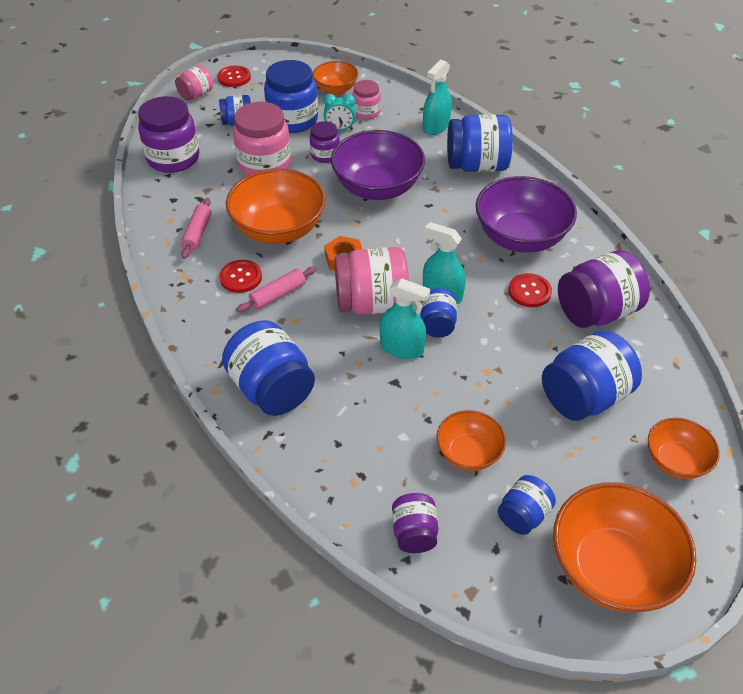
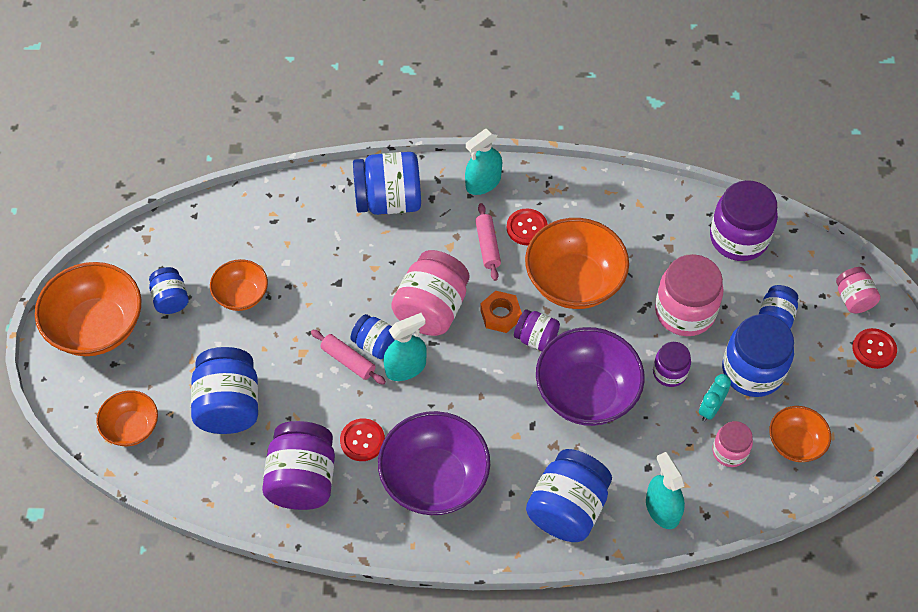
camera: 120 degrees right, 10 degrees up
(197, 233) = (607, 217): pink rolling pin -> pink rolling pin (348, 361)
(402, 348) = (368, 305): turquoise spray bottle -> turquoise spray bottle (483, 182)
(414, 533) = (208, 229): purple jar -> purple jar (536, 338)

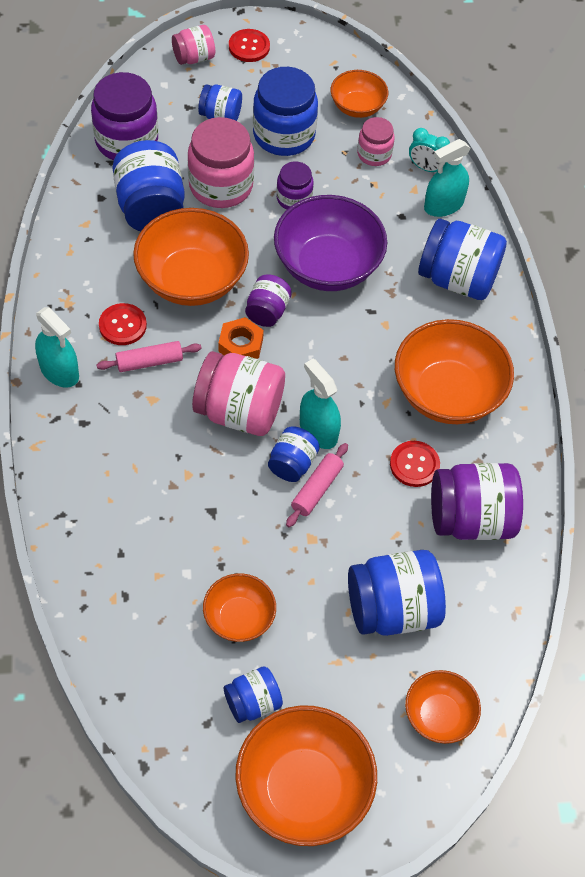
camera: 100 degrees left, 0 degrees up
(389, 200) = (88, 468): blue jar -> blue jar (151, 208)
(434, 479) = (447, 393): purple bowl -> orange bowl
(710, 409) = (331, 167): turquoise clock -> turquoise clock (426, 168)

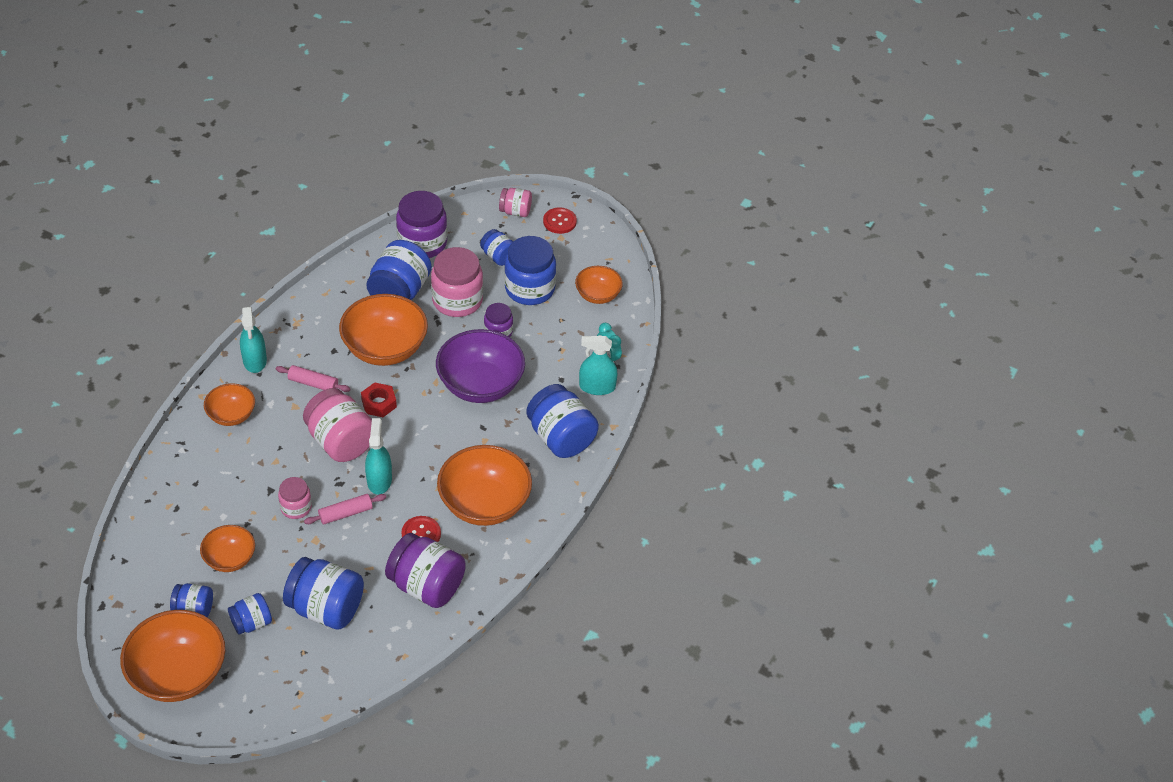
camera: 35 degrees right, 10 degrees down
(122, 325) = (317, 353): red button -> none
(241, 345) = (379, 403): orange nut -> red nut
(267, 311) = (415, 392): purple jar -> none
(292, 464) = (344, 490): blue jar -> blue jar (252, 623)
(374, 154) = (580, 331): pink jar -> pink jar (296, 507)
(439, 715) = (296, 685): orange bowl -> orange bowl (231, 415)

